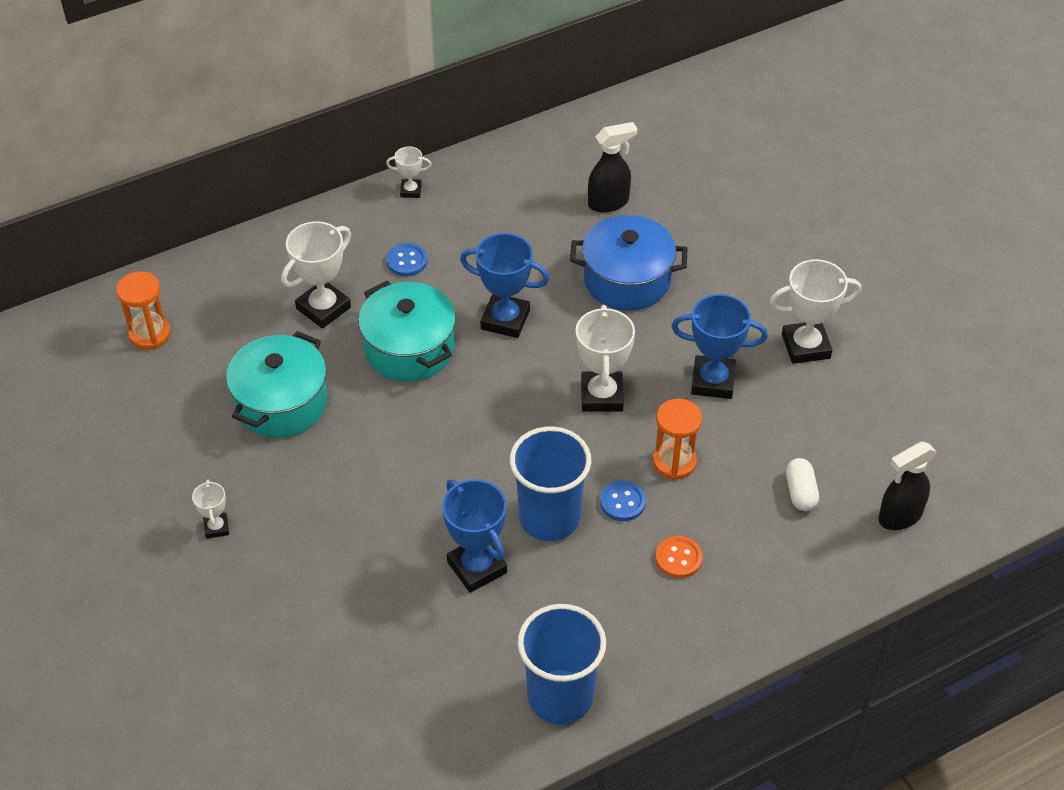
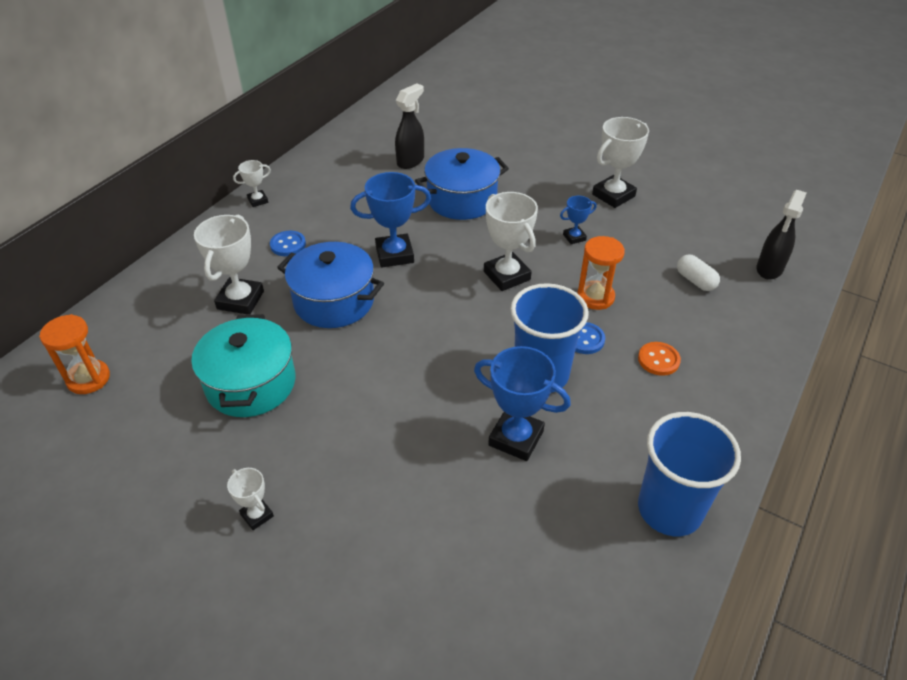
camera: 30 degrees left, 5 degrees down
(409, 348) = (334, 301): turquoise pot -> blue pot
(713, 381) = (574, 237): blue trophy -> blue trophy, size x0.53

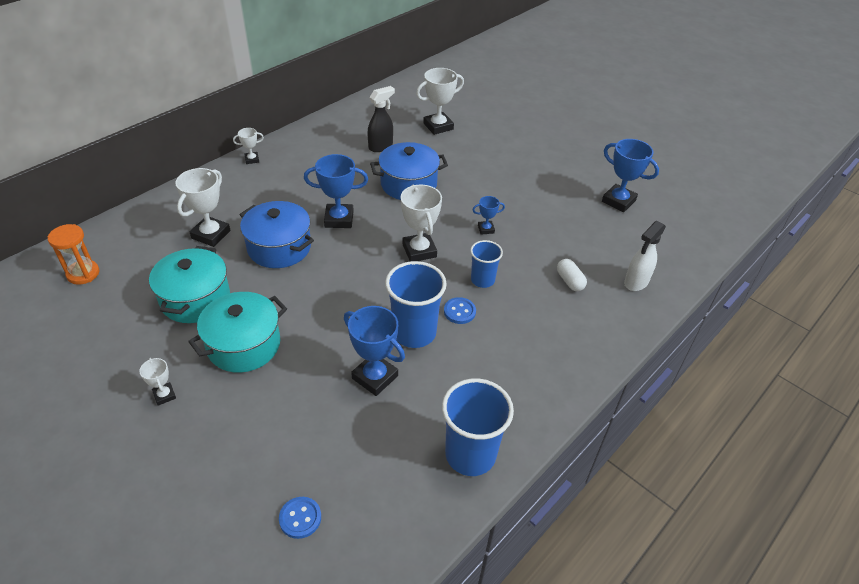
camera: 10 degrees right, 0 degrees up
(288, 245) = (261, 198): blue button -> blue button (300, 518)
(336, 430) = (244, 345): none -> turquoise pot
(595, 297) = (482, 280): orange hourglass -> blue cup
(613, 195) = (532, 200): white trophy -> white trophy (438, 126)
(658, 360) = (512, 338): orange button -> none
(709, 181) = (618, 201): none -> blue trophy
(769, 269) = (636, 282): black spray bottle -> white spray bottle

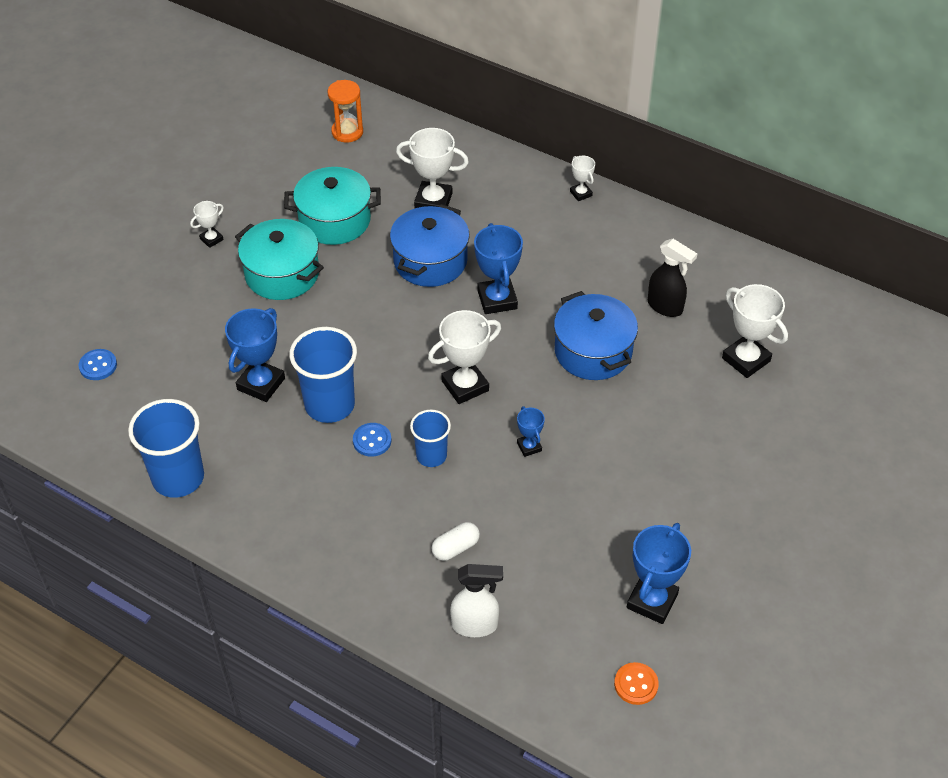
camera: 80 degrees right, 5 degrees up
(636, 282) = (475, 625): white spray bottle -> white spray bottle turned 150 degrees clockwise
(679, 220) = (636, 684): none -> orange button

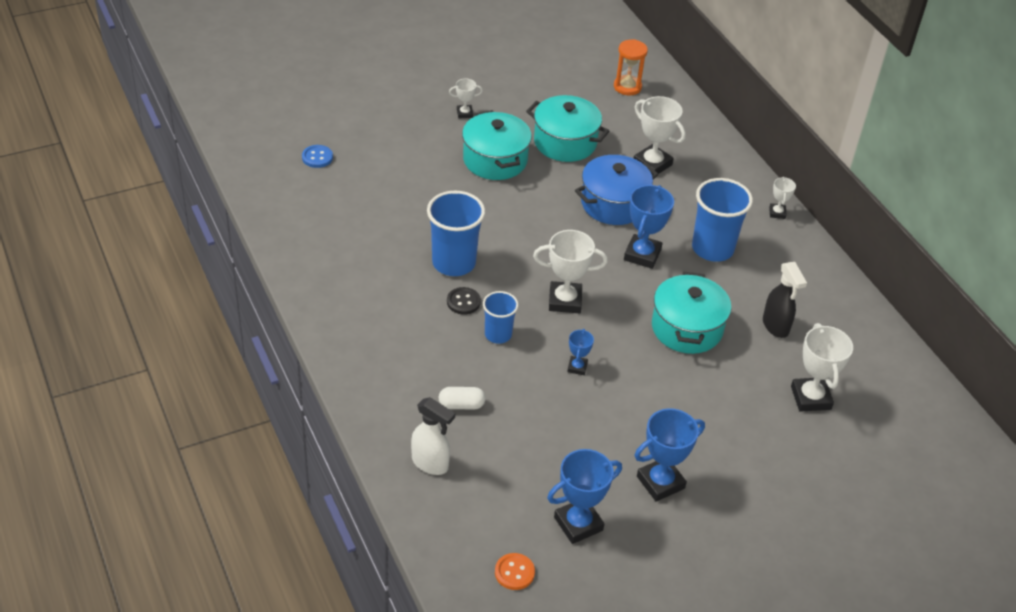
camera: 30 degrees right, 5 degrees down
(178, 478) = (309, 255): blue cup -> blue cup (712, 248)
(261, 384) = (417, 224): blue trophy -> blue trophy (660, 482)
(372, 441) = (463, 302): blue button -> black button
(593, 351) = (687, 328): blue pot -> turquoise pot

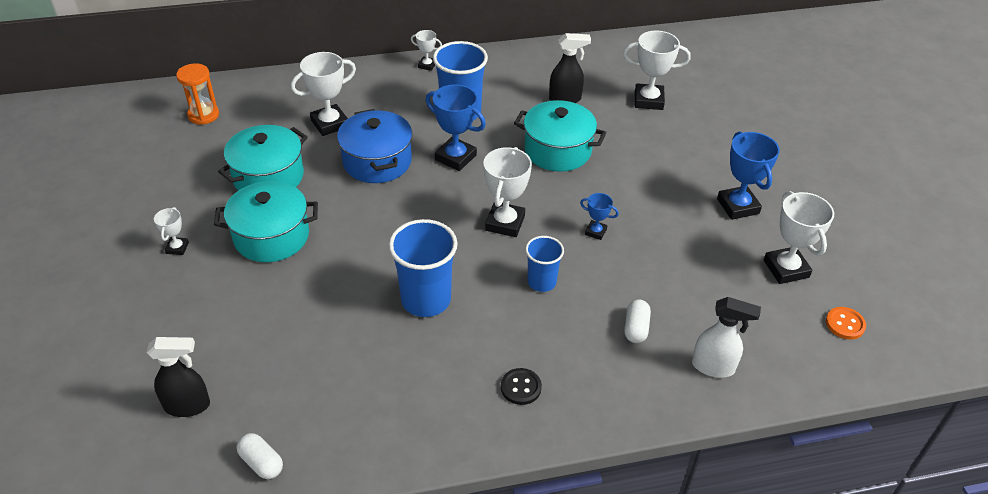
camera: 75 degrees left, 0 degrees up
(277, 204) = (261, 463): none -> white capsule
(317, 157) = (188, 406): blue button -> black spray bottle
(430, 463) = (713, 367): white spray bottle -> white spray bottle turned 60 degrees clockwise
(463, 302) = (488, 301): black button -> black button (521, 387)
(578, 524) = (786, 269): blue trophy -> white trophy

